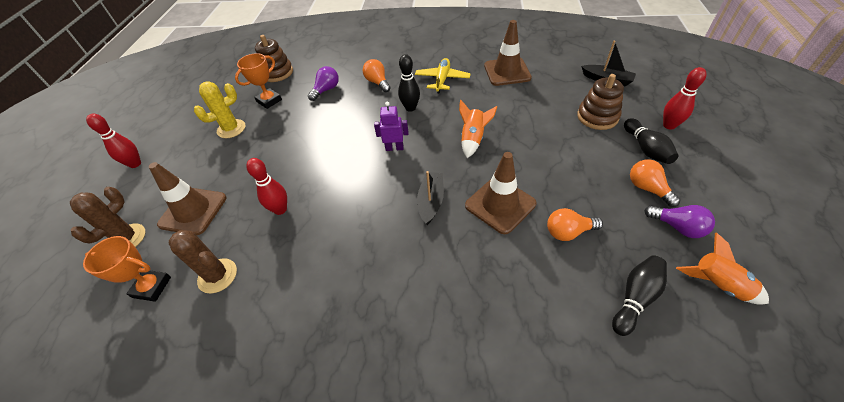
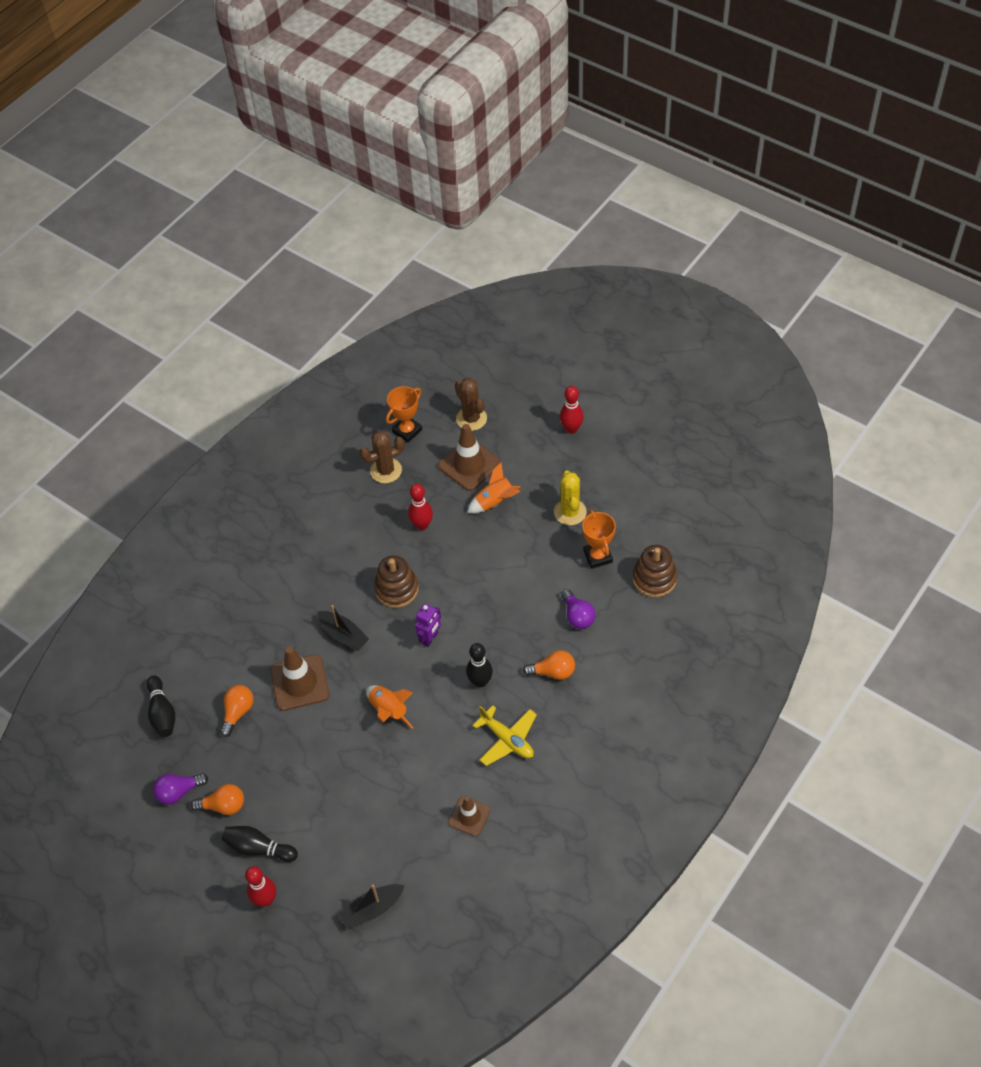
camera: 120 degrees right, 5 degrees up
(507, 72) = (469, 816): brown traffic cone -> brown traffic cone, size x0.61
(597, 117) = (328, 845): brown stacking toy -> brown stacking toy (396, 589)
(718, 284) = (127, 772): orange rocket -> orange rocket (495, 502)

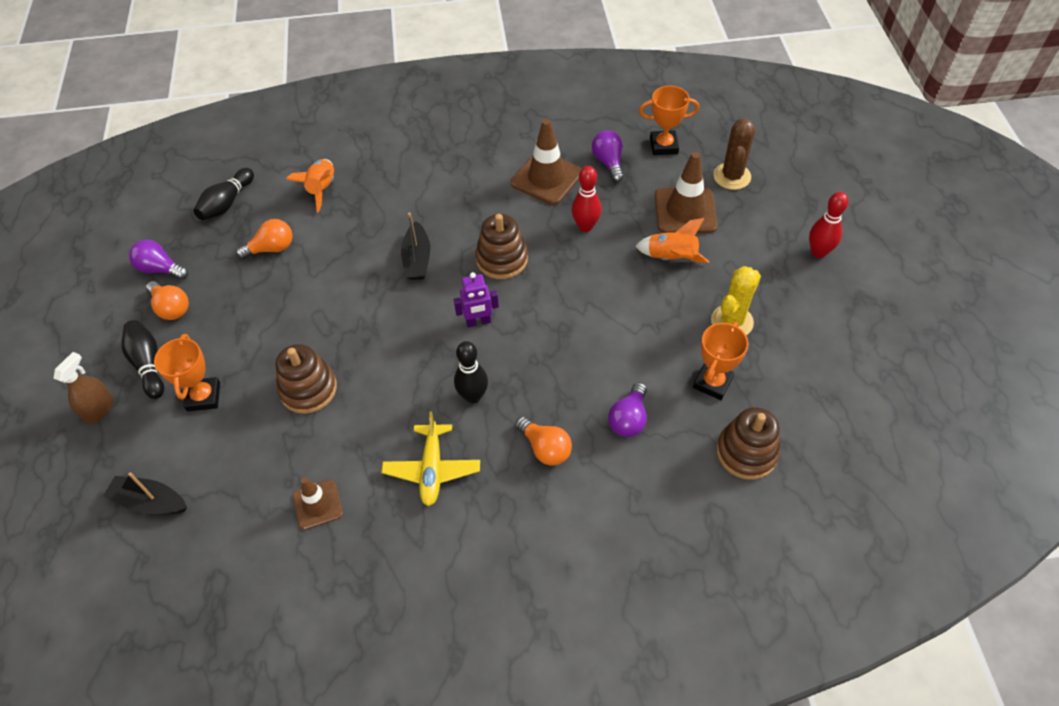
camera: 45 degrees right, 0 degrees up
(265, 899) = (99, 409): red bowling pin -> brown spray bottle
(299, 683) = (339, 266): brown traffic cone -> brown traffic cone (546, 178)
(322, 831) = (203, 397): none -> orange trophy
(380, 767) = (308, 389): none -> brown stacking toy
(386, 470) = (608, 162): brown cactus -> purple light bulb
(389, 710) = (373, 350): orange rocket -> orange rocket (322, 189)

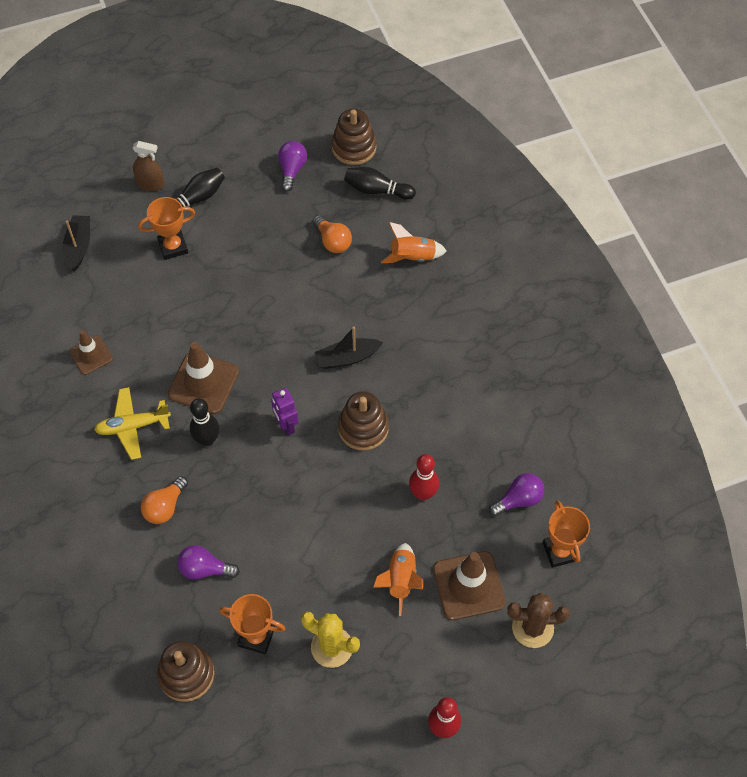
camera: 75 degrees right, 5 degrees up
(171, 308) = (254, 193): orange light bulb -> none
(308, 389) = (192, 316): brown stacking toy -> brown stacking toy (354, 147)
(546, 178) = (480, 445): brown traffic cone -> brown traffic cone (203, 383)

